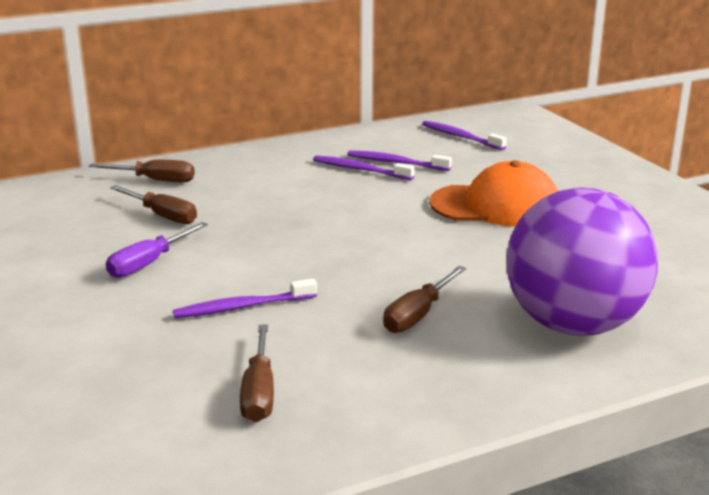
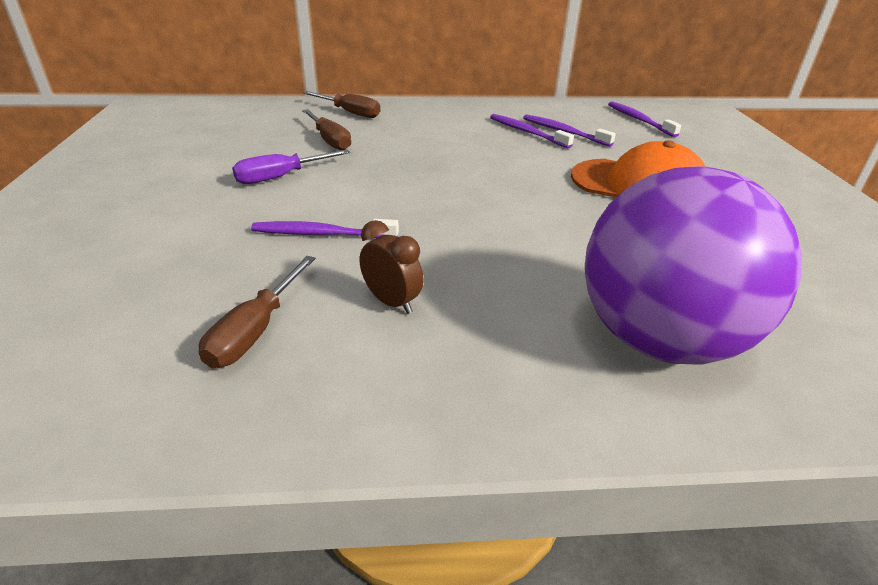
camera: 20 degrees right, 10 degrees up
(353, 346) = (391, 302): none -> brown clock
(418, 315) = (485, 283): brown screwdriver -> none

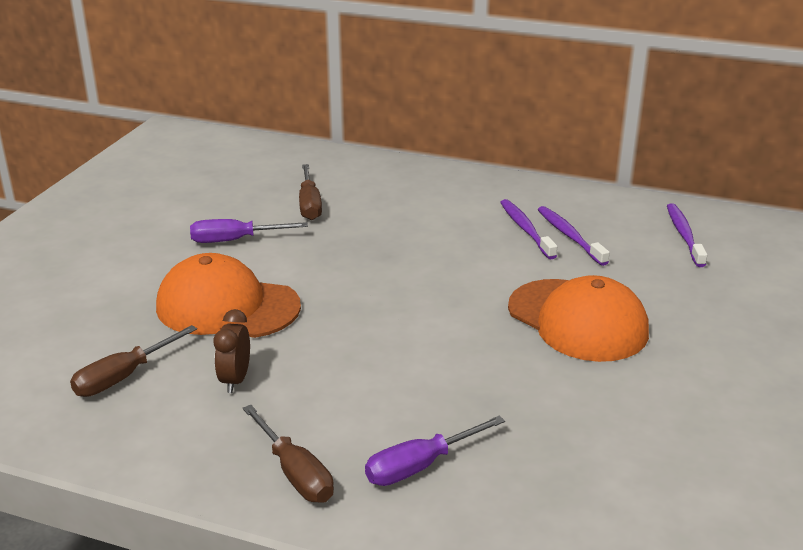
camera: 25 degrees right, 5 degrees down
(321, 234) = (227, 306): purple toothbrush -> orange cap
(350, 113) = (357, 172): brown screwdriver -> brown screwdriver (295, 473)
(391, 302) = (235, 380): brown clock -> brown clock turned 150 degrees counterclockwise
(659, 339) = (420, 466): purple ball -> purple screwdriver

